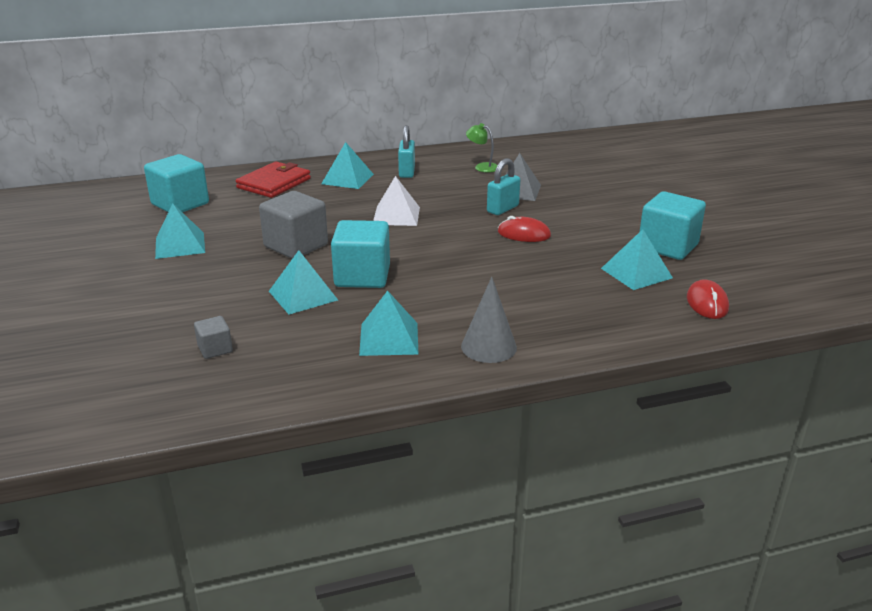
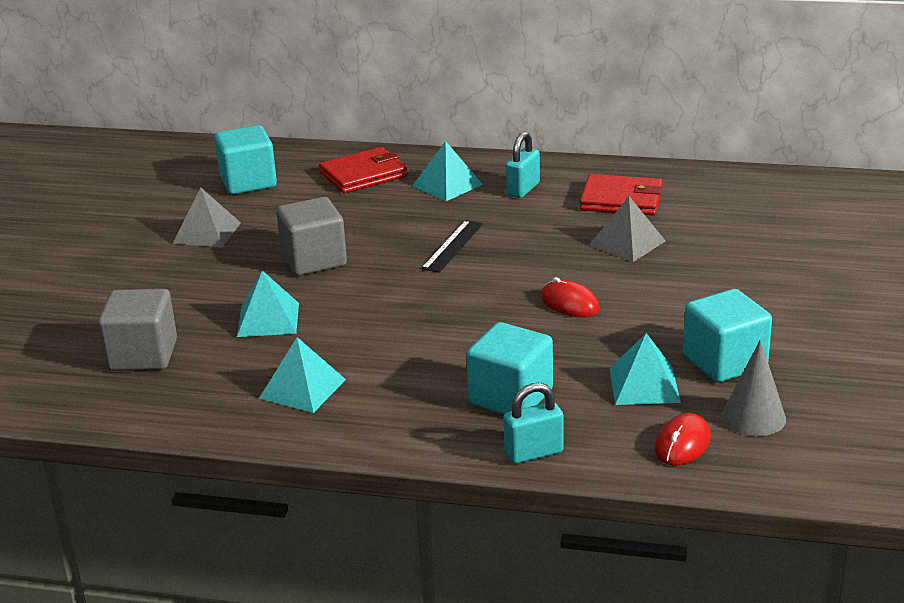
camera: 30 degrees right, 0 degrees up
(180, 245) = (207, 233): turquoise pyramid -> grey pyramid
(215, 349) = (143, 355): grey cube -> grey cube, size x2.03
(362, 276) = (344, 312): turquoise cube -> turquoise cube (510, 397)
(396, 215) = (452, 246): white pyramid -> black ruler
(482, 167) = (621, 199): green lamp -> red wallet
(489, 347) = (388, 425): grey cone -> grey cone (753, 417)
(502, 209) = (581, 264): turquoise padlock -> turquoise padlock (533, 453)

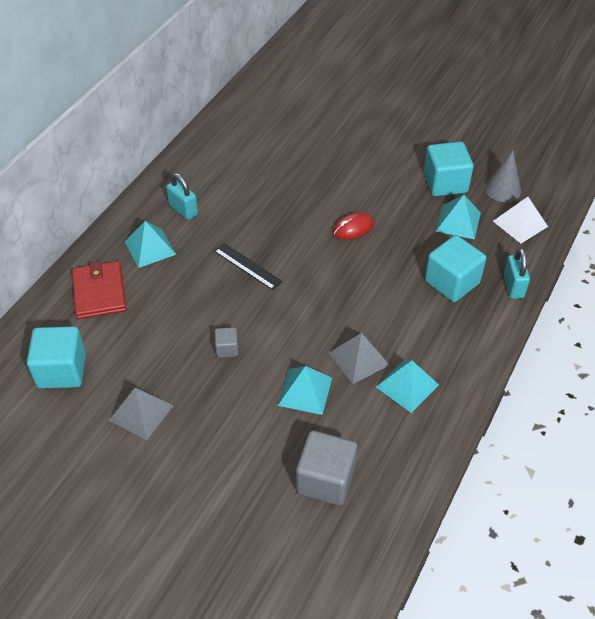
camera: 75 degrees left, 20 degrees up
(314, 260) = (227, 349): grey cube -> grey cube, size x0.49
(621, 199) = (228, 167): red wallet -> none
(627, 243) = (289, 181): grey pyramid -> grey pyramid (359, 359)
(682, 443) = (520, 223): red mouse -> white pyramid

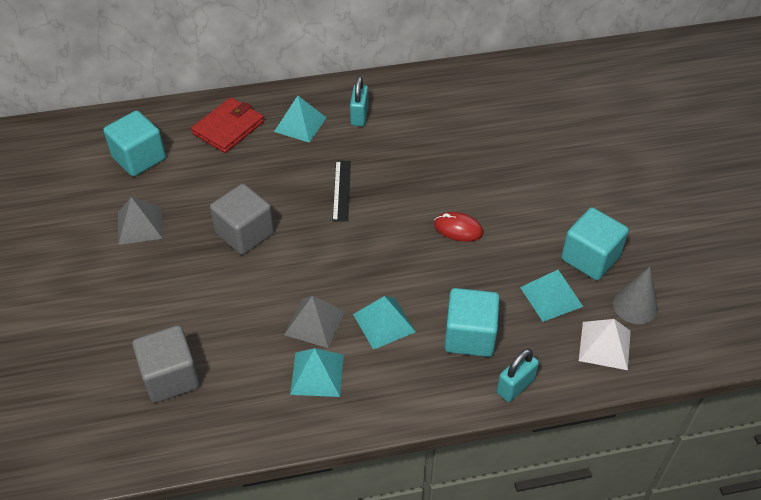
camera: 50 degrees right, 0 degrees up
(227, 349) = (245, 233): grey cube -> grey cube, size x2.03
(305, 391) = (247, 308): turquoise pyramid -> turquoise pyramid (384, 323)

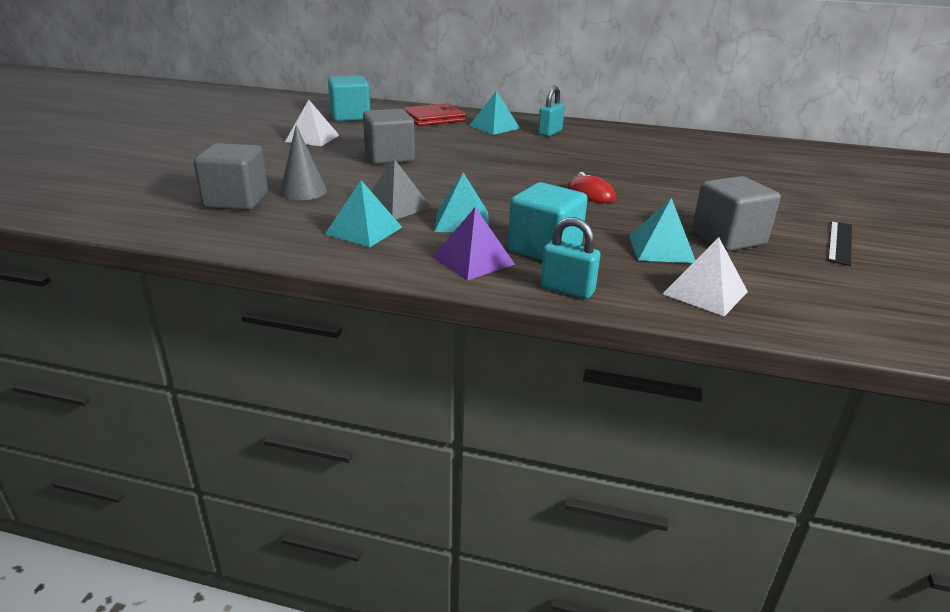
camera: 25 degrees right, 20 degrees down
(139, 225) = (312, 138): grey pyramid -> white pyramid
(341, 190) = (497, 157): black ruler -> black ruler (840, 242)
(429, 378) = (473, 260): none -> purple pyramid
(515, 386) = (567, 290): turquoise padlock -> turquoise padlock turned 45 degrees clockwise
(590, 258) = (728, 238): turquoise cube -> grey cube
(635, 306) = (765, 278): grey cone -> grey cone (303, 191)

